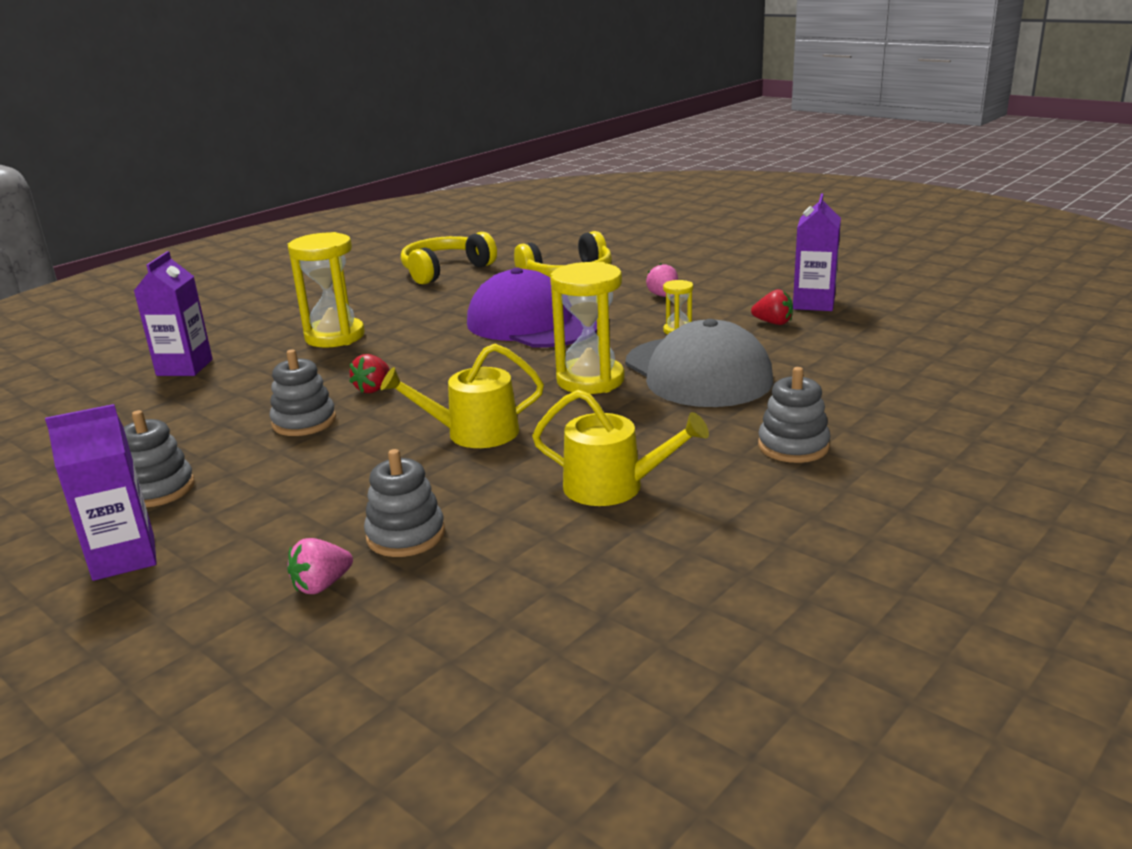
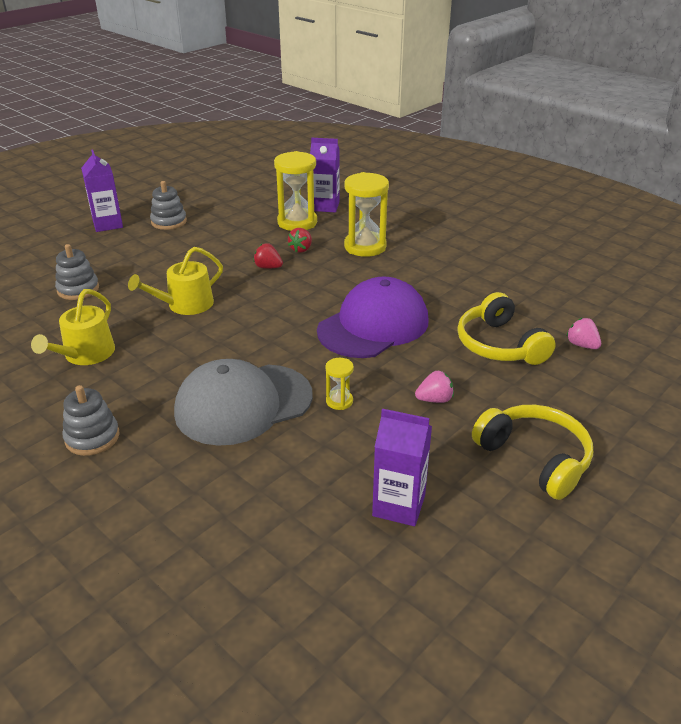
camera: 90 degrees right, 10 degrees up
(304, 422) = (229, 250): grey stacking toy -> none
(322, 585) = (49, 271): pink strawberry -> pink strawberry (582, 345)
(445, 270) = (515, 281): yellow headphones -> yellow headphones (535, 458)
(473, 433) = (185, 305): yellow watering can -> yellow watering can turned 120 degrees counterclockwise
(590, 380) = (248, 351): yellow hourglass -> yellow hourglass (297, 222)
(773, 323) = (346, 465): red strawberry -> red strawberry (301, 249)

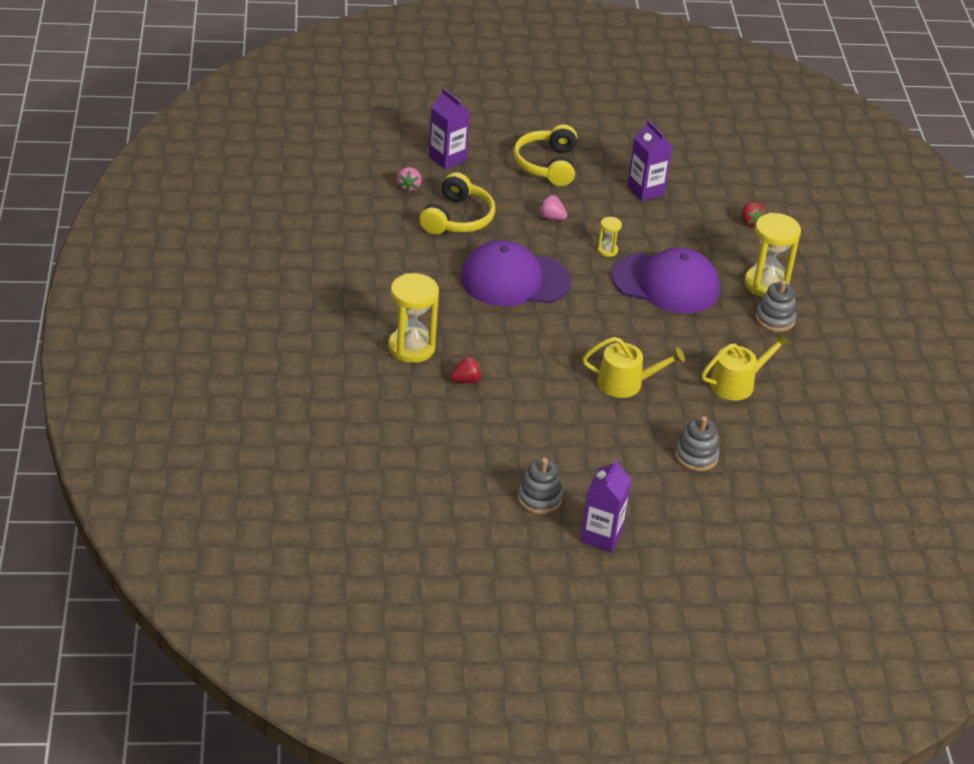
camera: 140 degrees left, 5 degrees up
(243, 404) = (666, 284): grey cap -> purple cap
(268, 267) = (519, 379): red strawberry -> red strawberry (750, 222)
(297, 222) = (424, 415): yellow hourglass -> yellow hourglass (766, 284)
(325, 206) = (368, 419): purple carton -> purple carton (447, 158)

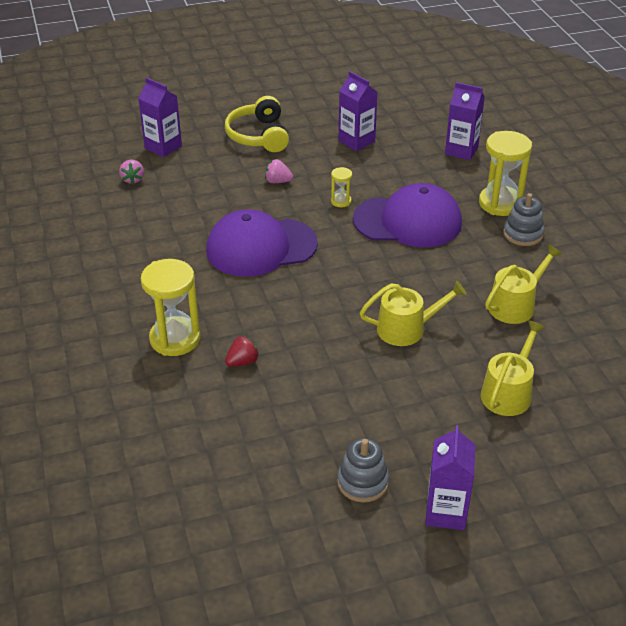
camera: 10 degrees left, 0 degrees up
(457, 218) = (188, 199): yellow headphones -> none
(696, 456) = (508, 392): grey stacking toy -> yellow watering can
(750, 222) = (461, 150): red strawberry -> purple carton

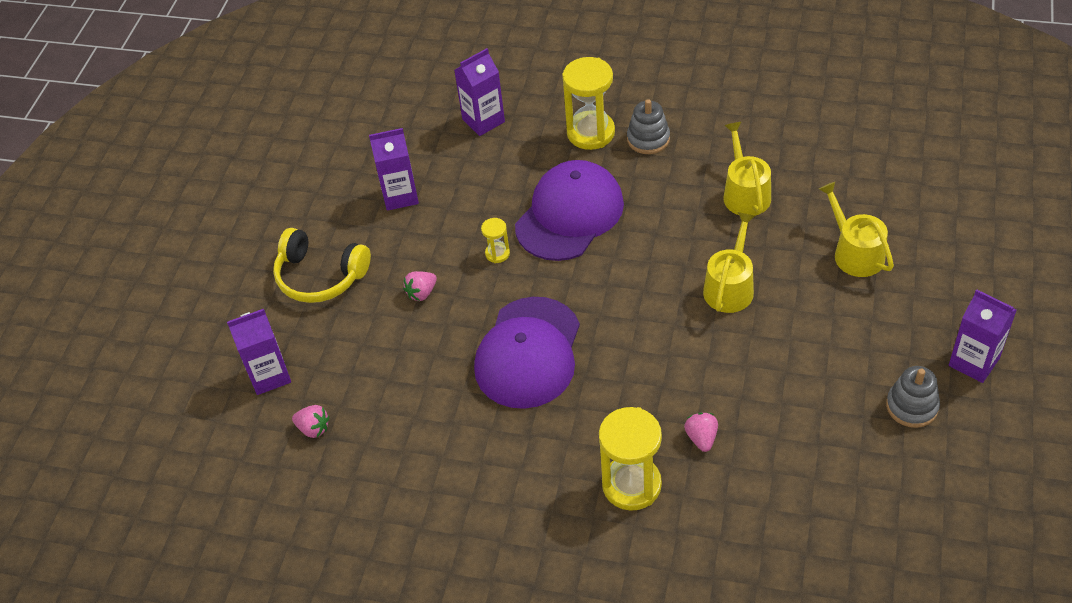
camera: 55 degrees left, 10 degrees up
(242, 362) = (701, 438): red strawberry -> pink strawberry

